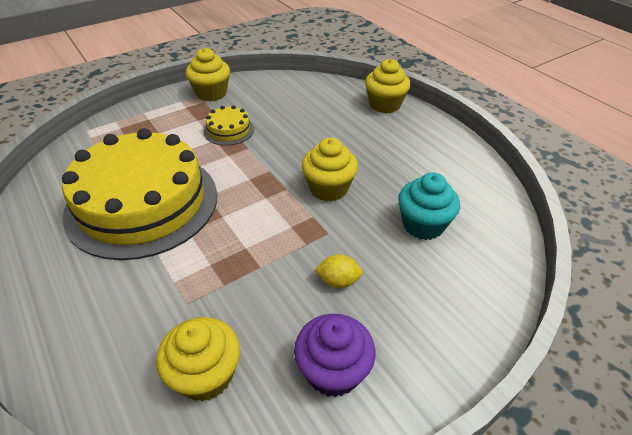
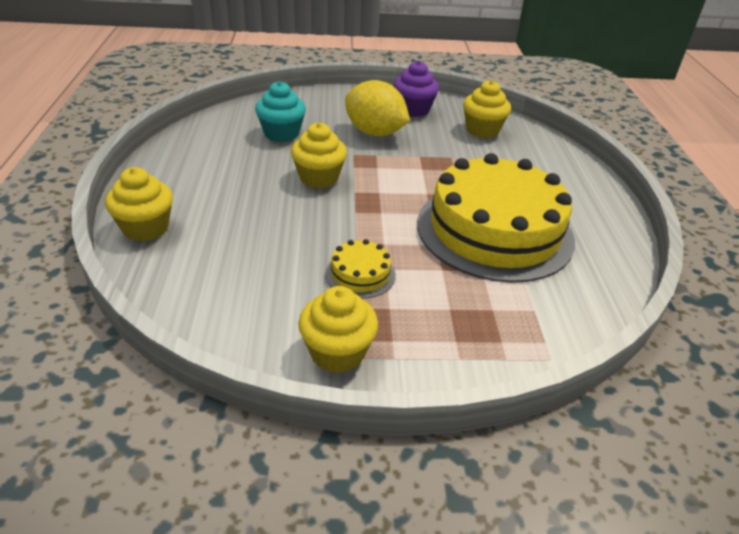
camera: 150 degrees left, 5 degrees down
(338, 281) = (374, 133): yellow lemon -> yellow lemon, size x2.18

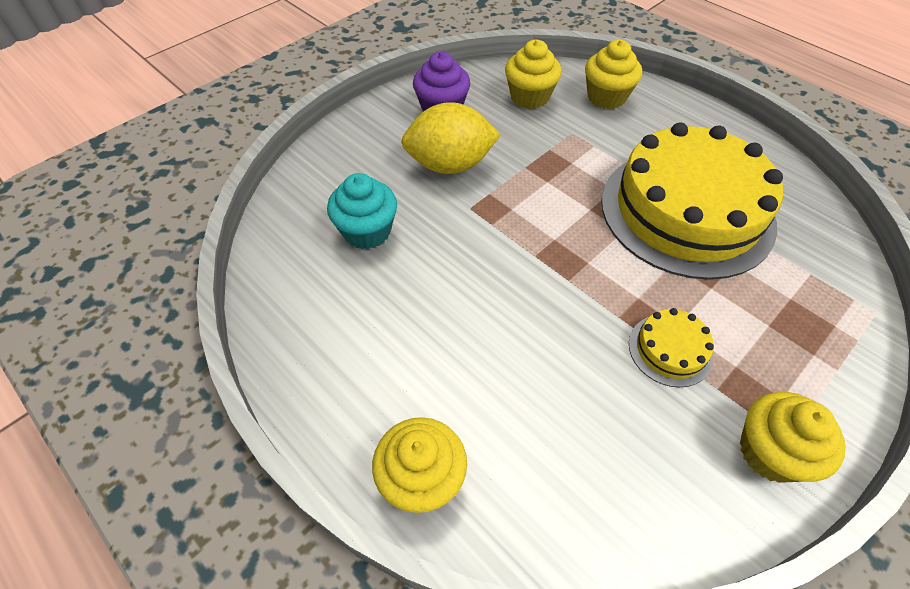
camera: 40 degrees left, 15 degrees up
(319, 178) = (483, 263): yellow cupcake -> yellow cupcake (606, 97)

